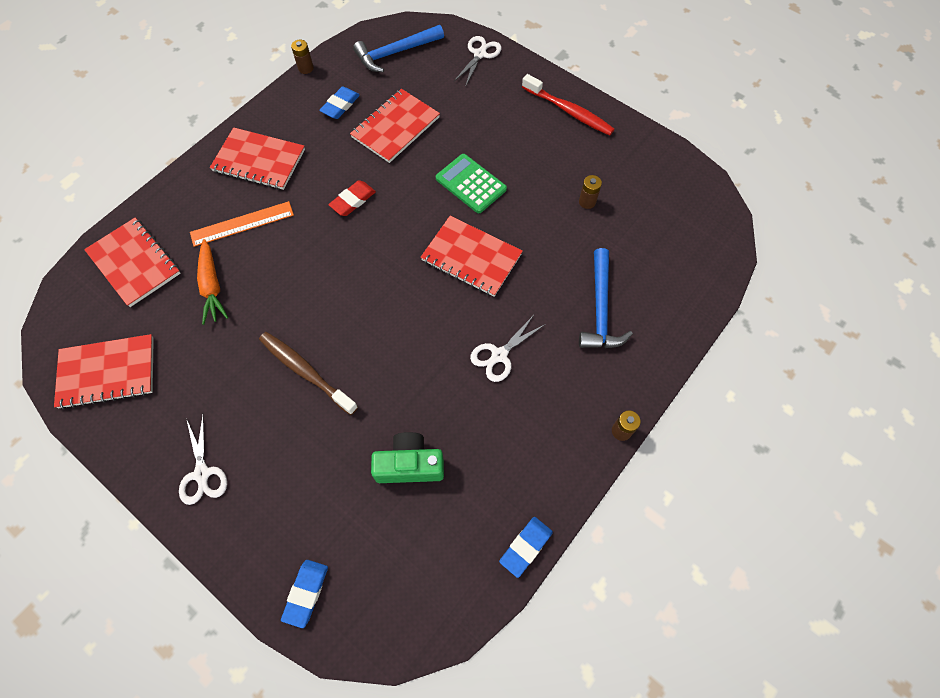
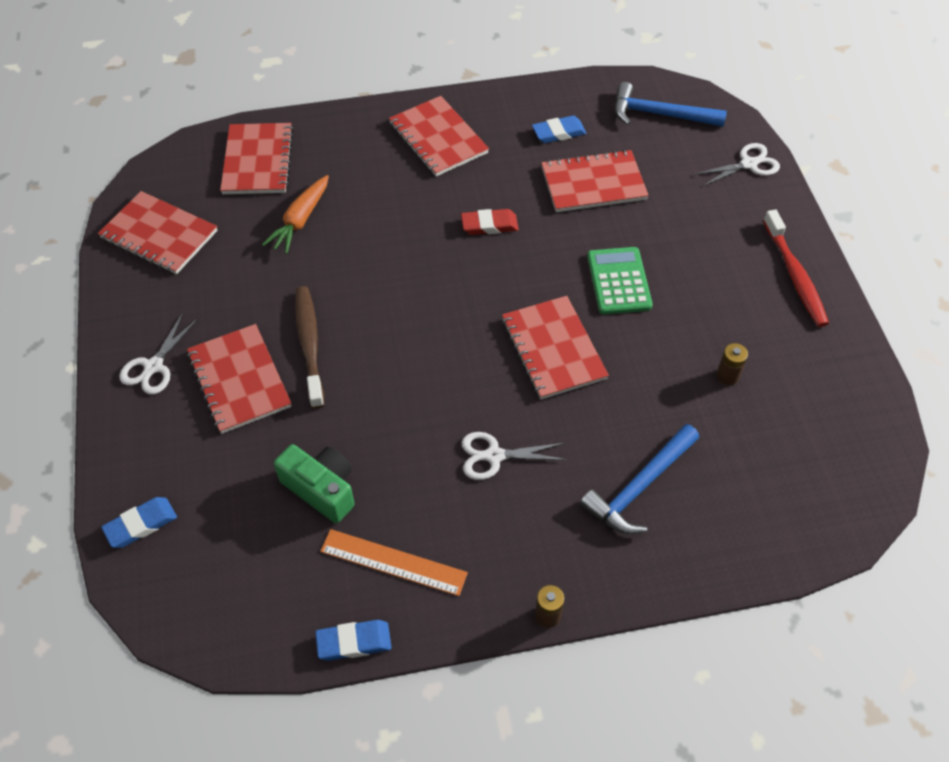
camera: 40 degrees right, 10 degrees down
(242, 224) = (373, 184): orange ruler -> orange ruler (393, 562)
(278, 434) = (239, 380): none -> red notebook
(306, 68) = (557, 80): brown battery -> none

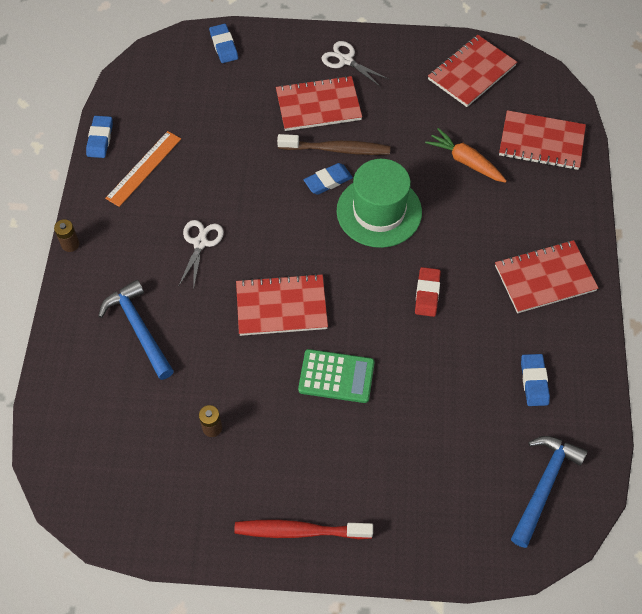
camera: 105 degrees right, 5 degrees up
(321, 489) = (213, 139): green camera -> none
(361, 343) = (328, 181): none -> blue eraser
(393, 285) = (379, 211): none -> green hat
(593, 183) = (459, 392): red notebook -> none
(748, 164) = (454, 548): white scissors -> none

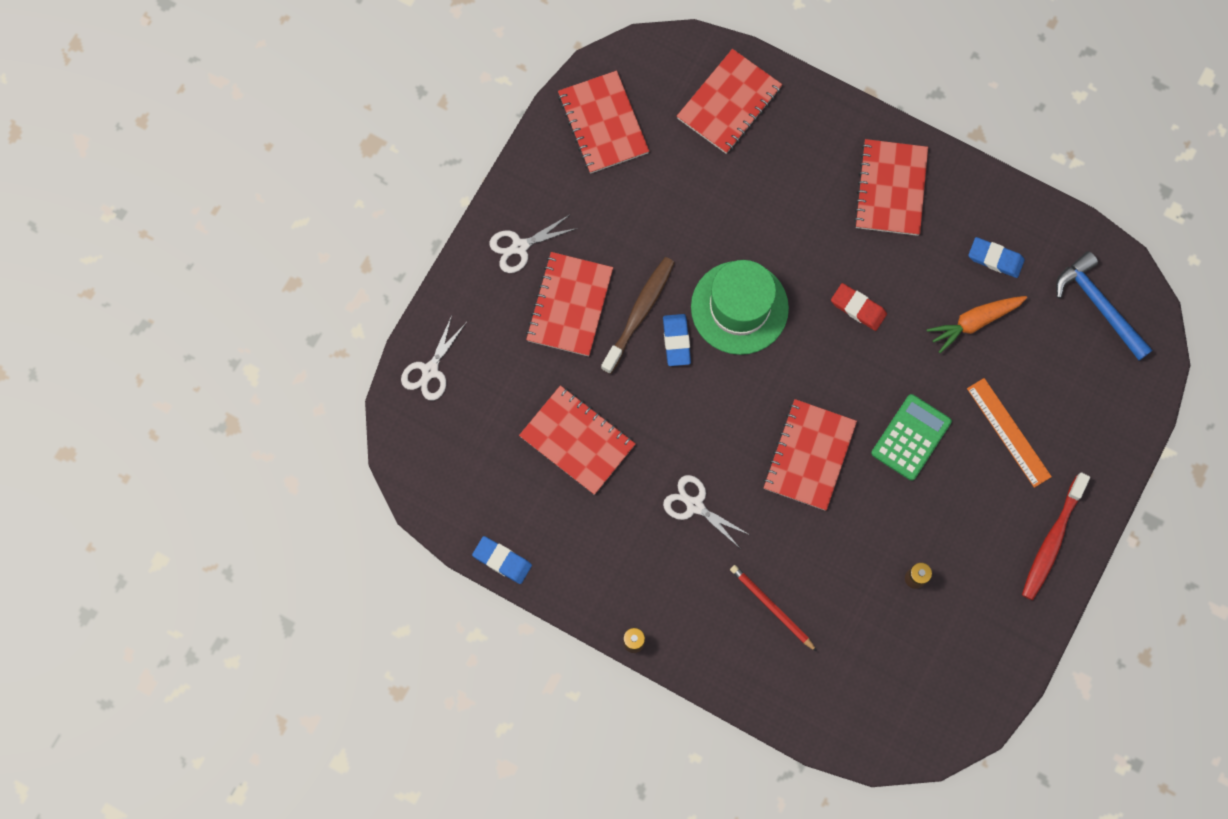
camera: 65 degrees left, 15 degrees up
(139, 328) = (771, 607): blue hammer -> red pencil
(144, 168) = (567, 527): orange ruler -> orange ruler (1008, 432)
(215, 149) = (577, 440): none -> red notebook
(224, 46) = (430, 370): blue eraser -> white scissors
(465, 161) = (717, 191): orange carrot -> orange carrot (974, 322)

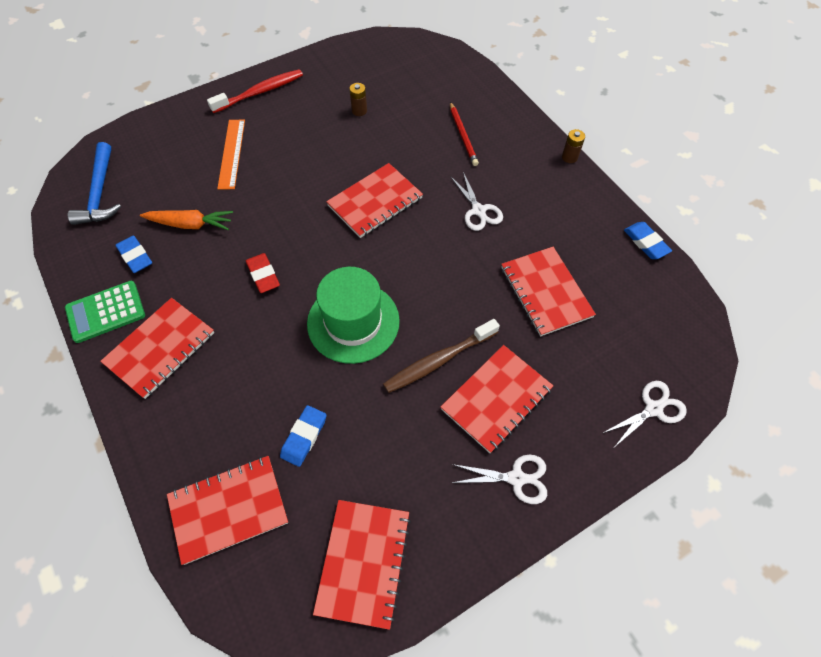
camera: 150 degrees left, 15 degrees down
(676, 341) = (421, 323): blue eraser -> blue eraser (304, 437)
(911, 437) = (297, 180): green calculator -> green calculator (106, 312)

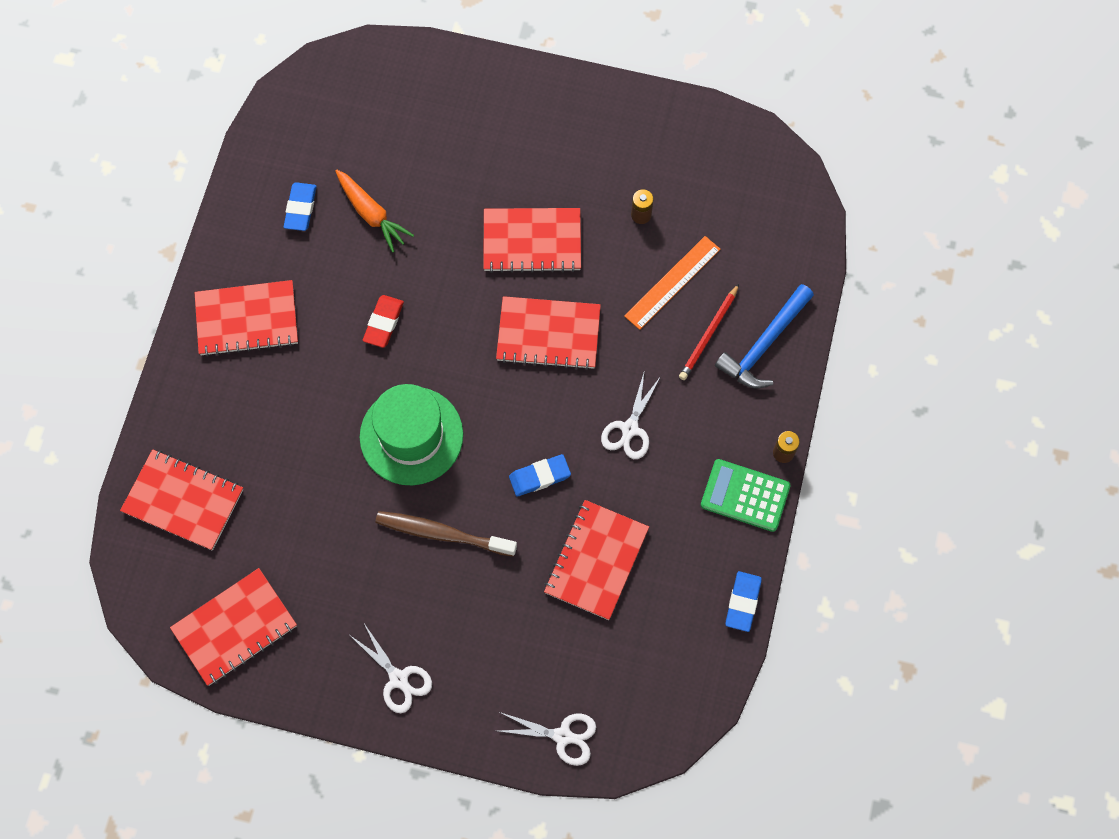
camera: 45 degrees right, 10 degrees up
(100, 193) = (327, 109): blue hammer -> blue hammer (764, 344)
(106, 312) = (235, 245): green calculator -> green calculator (745, 495)
(231, 153) = (475, 163): orange ruler -> orange ruler (672, 282)
(259, 92) = (569, 106): red toothbrush -> none
(304, 437) = (282, 497): blue eraser -> blue eraser (539, 476)
(496, 399) = (452, 608): red notebook -> red notebook (532, 241)

